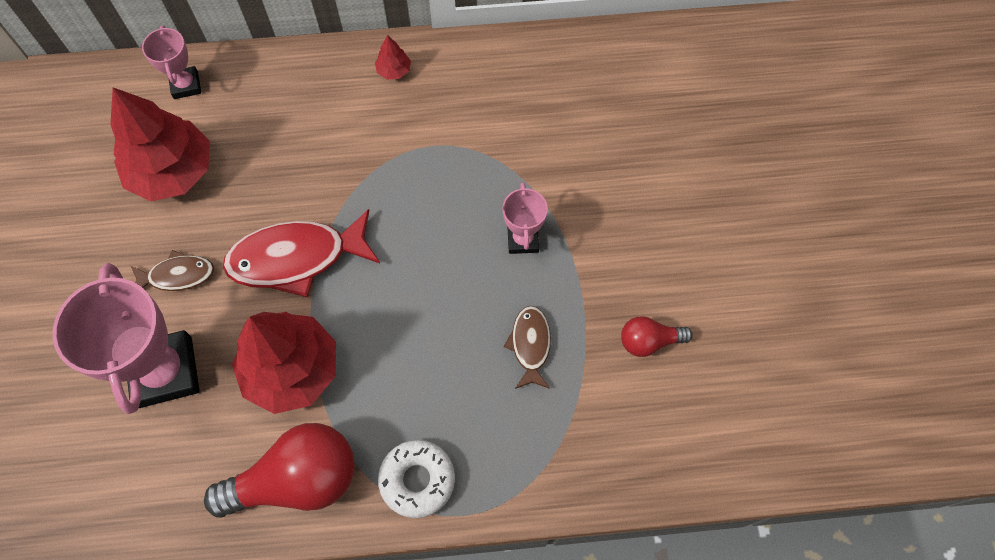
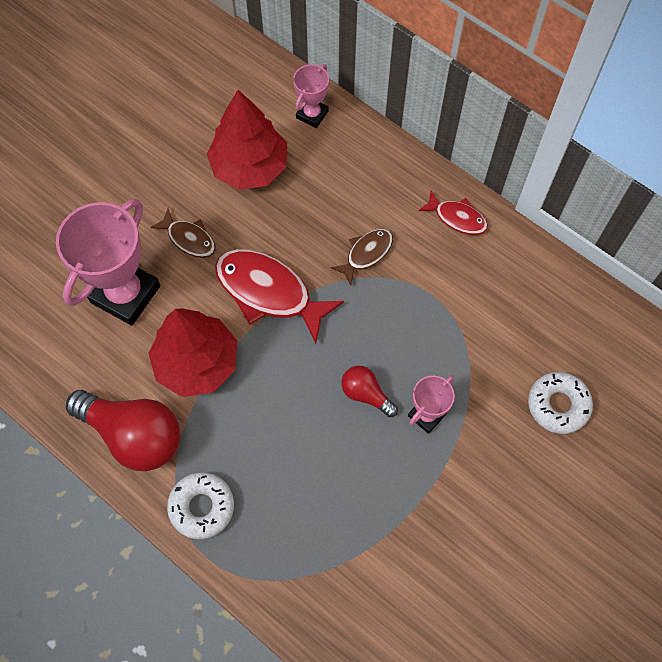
camera: 45 degrees right, 0 degrees up
(394, 70) = (457, 218): red tree -> red fish
(530, 345) = (359, 491): brown fish -> brown fish (366, 254)
(610, 145) = (558, 405): none -> white donut
(649, 341) = (442, 567): red light bulb -> red light bulb (366, 394)

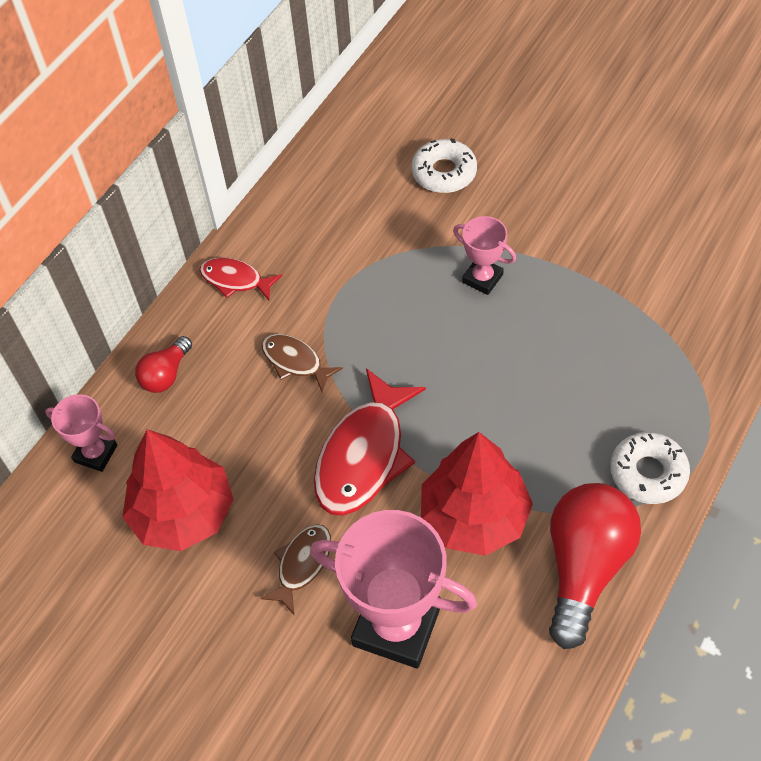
camera: 95 degrees left, 10 degrees down
(366, 394) = (472, 336): red light bulb -> red light bulb (166, 374)
(457, 218) = (235, 280): red fish -> red fish turned 90 degrees counterclockwise

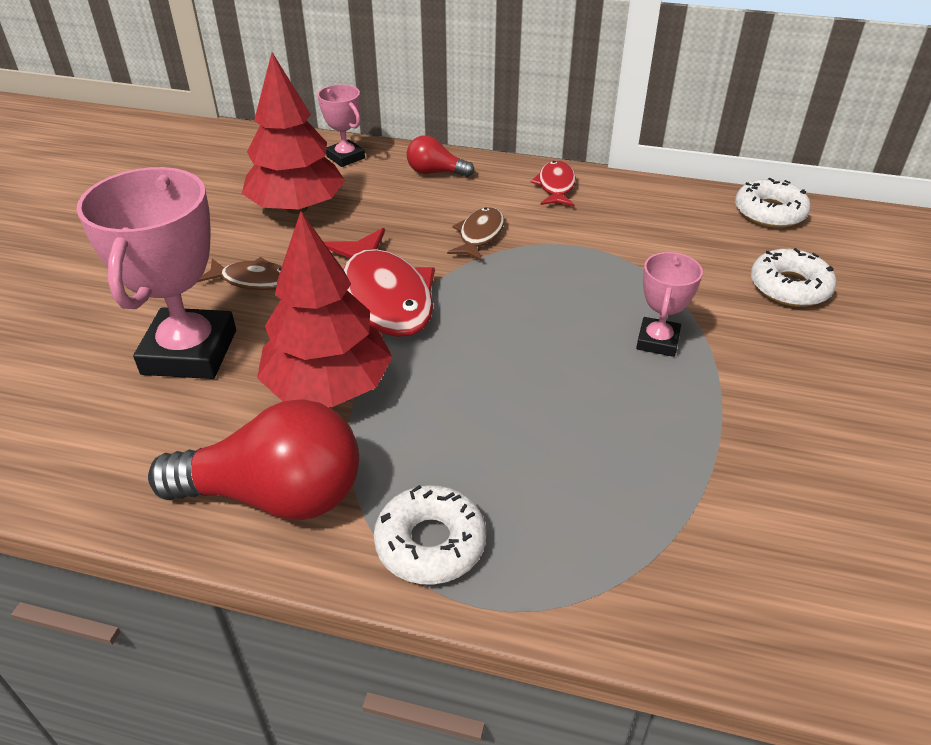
camera: 70 degrees right, 15 degrees down
(95, 453) = (345, 157): pink trophy -> pink trophy turned 45 degrees counterclockwise
(340, 143) = (769, 212): none -> white donut
(364, 455) = (385, 296): red fish -> red fish turned 120 degrees counterclockwise

